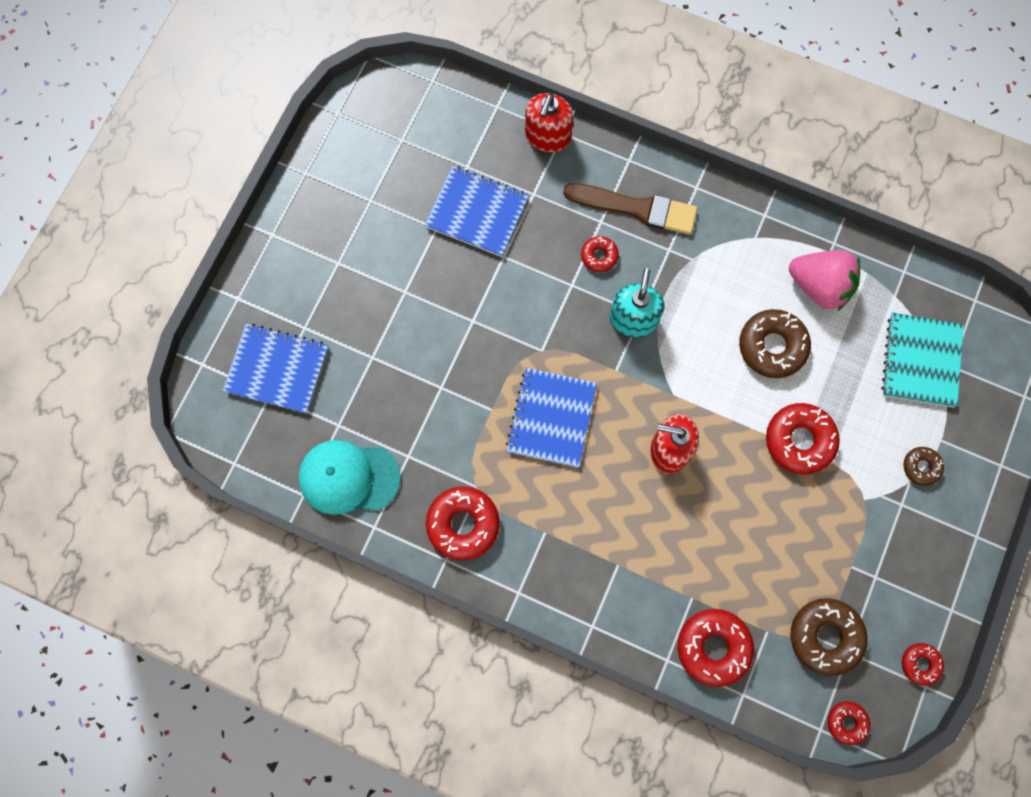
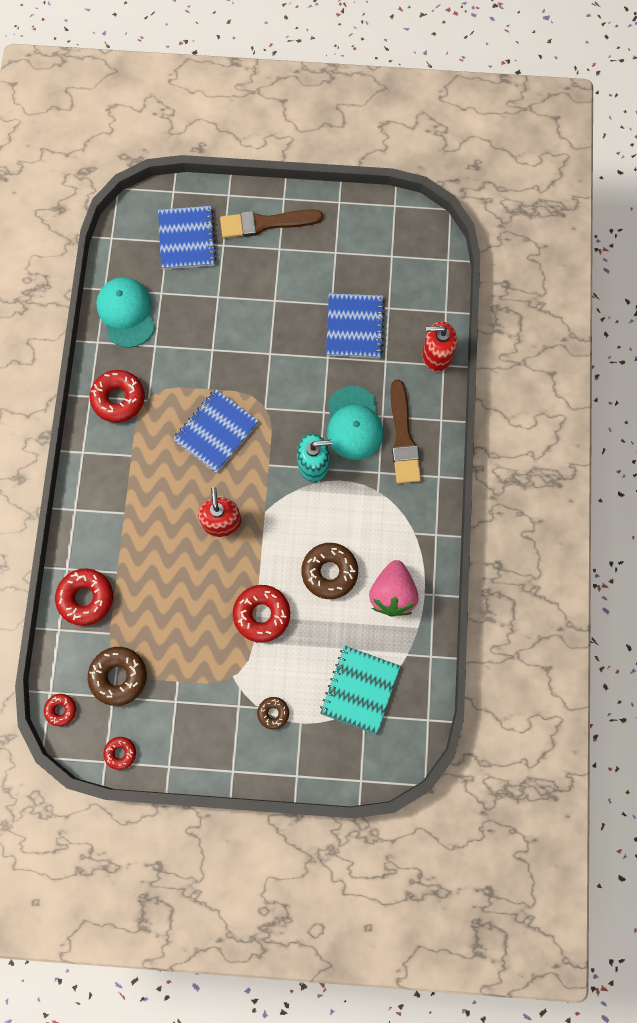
camera: 70 degrees right, 0 degrees up
(297, 267) = (265, 223): none -> brown brush
(551, 418) = (216, 431): blue notebook -> blue notebook turned 45 degrees counterclockwise
(599, 256) = (354, 423): red donut -> turquoise cap
(921, 361) = (360, 689): turquoise notebook -> turquoise notebook turned 60 degrees counterclockwise

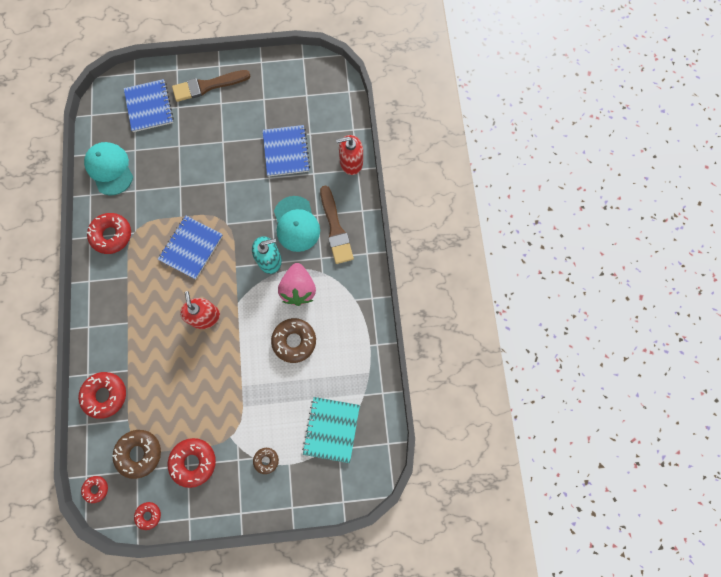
camera: 10 degrees left, 0 degrees up
(262, 614) = (246, 383): red donut -> red donut (193, 462)
(392, 594) = (345, 349): pink strawberry -> pink strawberry (298, 289)

